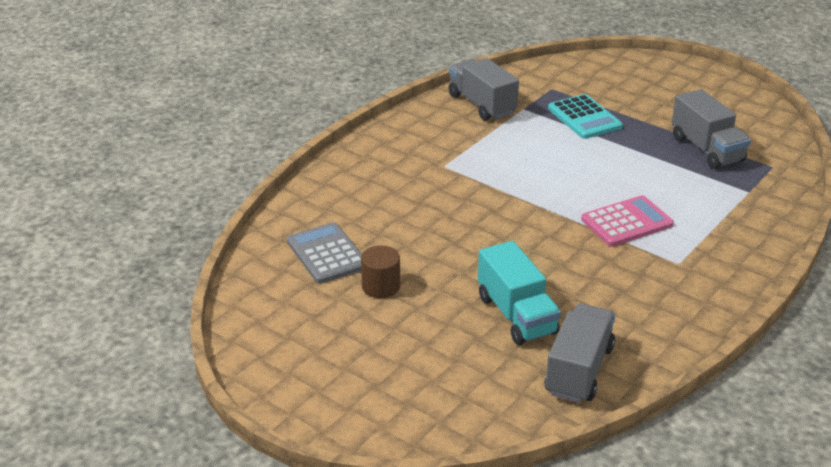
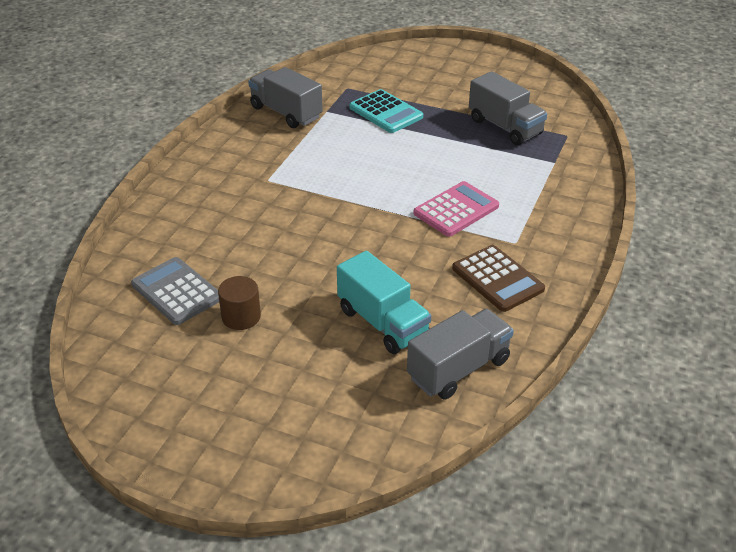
camera: 15 degrees left, 5 degrees up
(579, 370) = (458, 369): grey truck -> grey truck turned 45 degrees clockwise
(647, 294) = (497, 279): none -> brown calculator

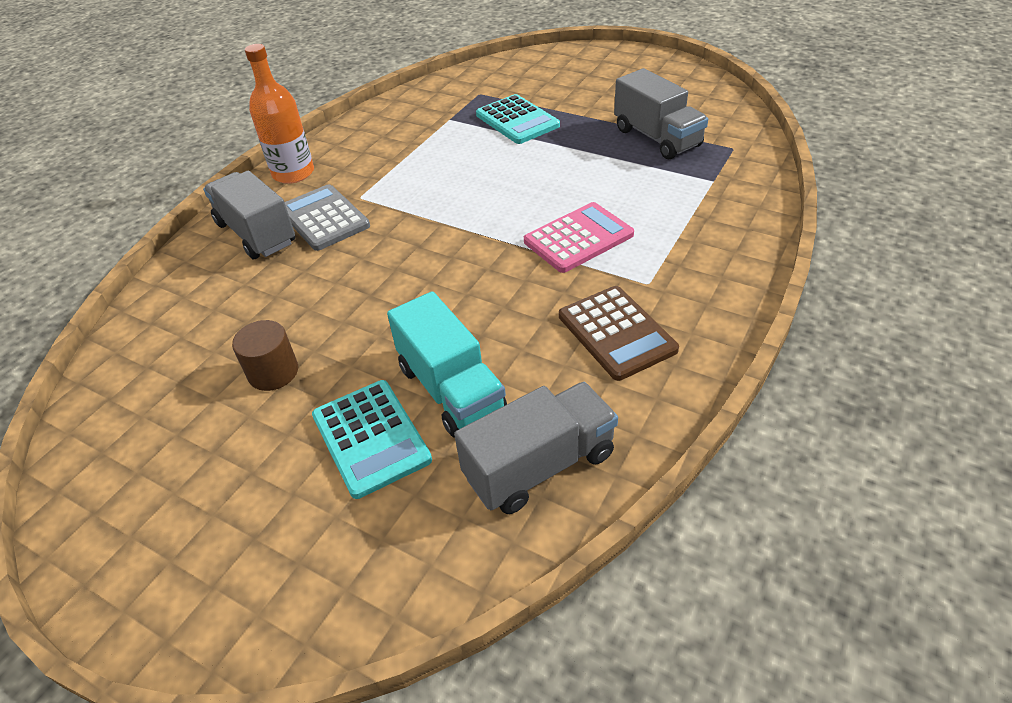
camera: 10 degrees right, 5 degrees up
(176, 291) = (207, 334): grey calculator -> grey calculator (324, 218)
(203, 160) = (293, 173): none -> orange bottle
(286, 112) = (403, 120): grey truck -> grey truck (256, 233)
(331, 358) = (371, 438): none -> turquoise calculator

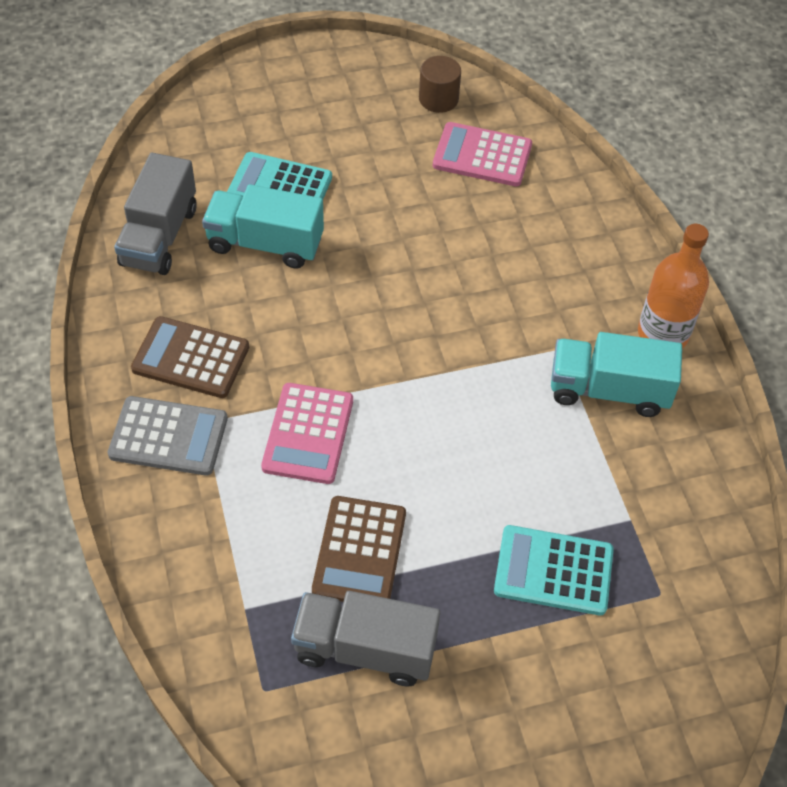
camera: 130 degrees right, 10 degrees up
(183, 346) = (482, 155): none -> pink calculator
(256, 233) = (583, 257): grey truck -> none
(273, 372) = (396, 180): brown cylinder -> brown cylinder (438, 99)
(324, 218) = (553, 307): grey calculator -> grey calculator (168, 437)
(368, 166) = (609, 390): none -> turquoise truck
(614, 171) = (359, 552): none -> brown calculator

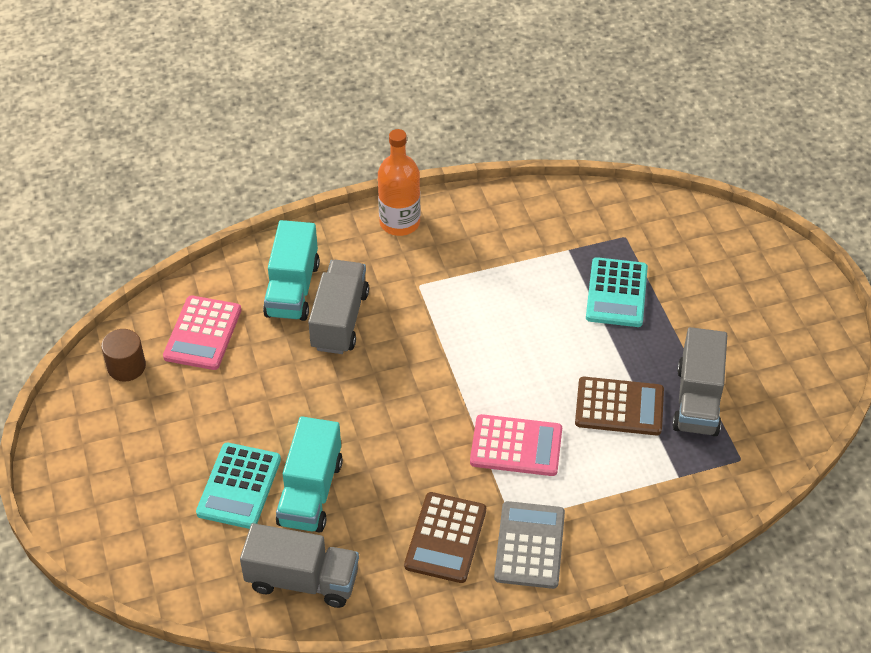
camera: 90 degrees left, 5 degrees down
(502, 272) = (339, 320): none -> grey truck
(609, 390) = (456, 256): turquoise truck -> turquoise truck (292, 289)

